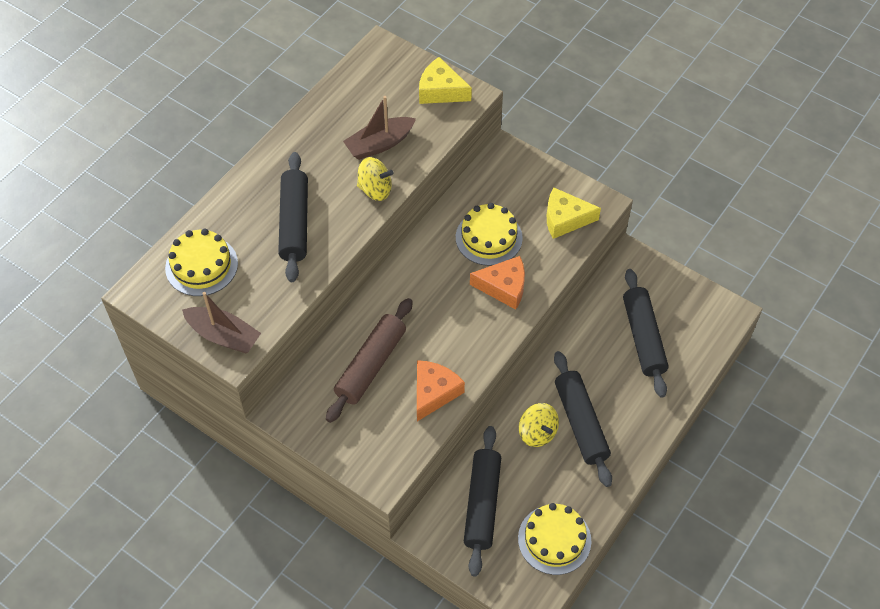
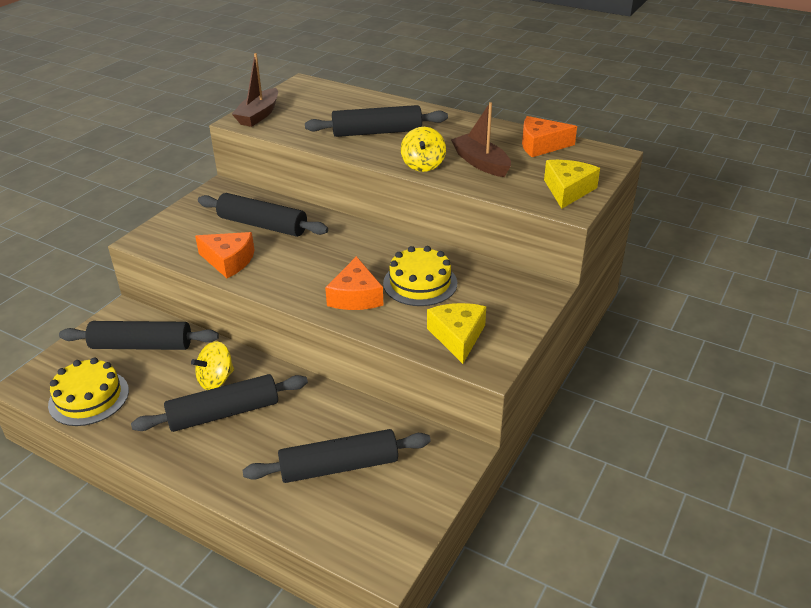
camera: 85 degrees right, 20 degrees down
(201, 265) = (328, 101): yellow cake -> none
(351, 93) = (541, 145): none -> orange cheese
(371, 365) = (262, 225): brown rolling pin -> black rolling pin

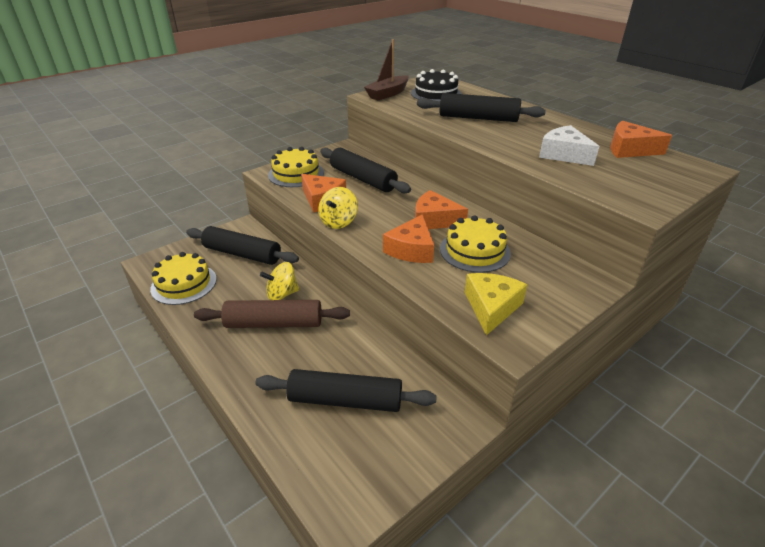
camera: 20 degrees right, 0 degrees up
(178, 234) = (296, 174): none -> yellow cake
(224, 413) = (274, 323): black rolling pin -> brown rolling pin
(315, 106) = (436, 94): none -> black cake
(365, 258) = (434, 220): none -> orange cheese
(423, 165) = (508, 147): yellow spinning top -> yellow spinning top (338, 222)
(481, 163) = (564, 154): brown boat -> white cheese
(568, 190) = (646, 191): yellow cheese -> none

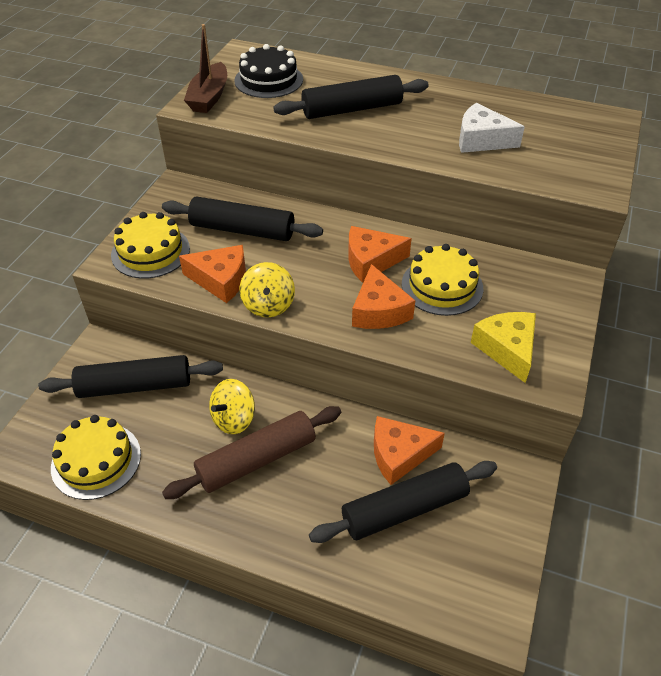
camera: 30 degrees left, 10 degrees up
(629, 149) = (535, 112): orange cheese -> orange cheese (399, 454)

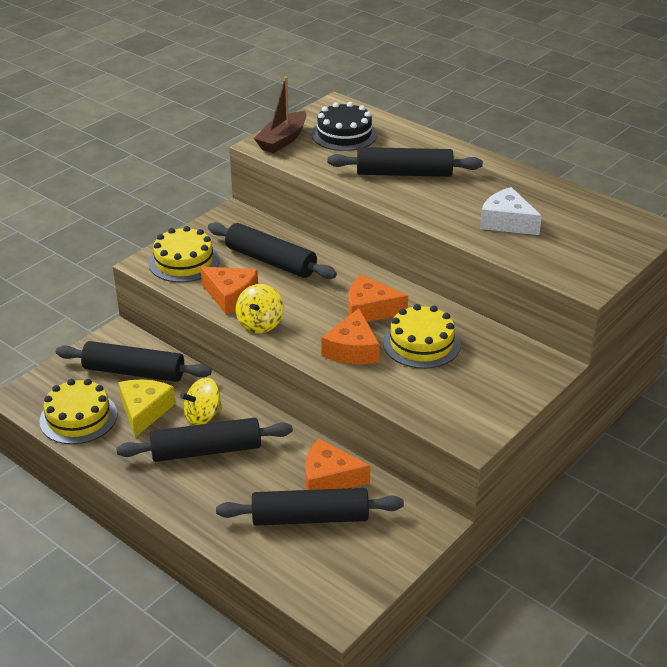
camera: 20 degrees right, 10 degrees down
(256, 460) = (206, 450): brown rolling pin -> black rolling pin
(507, 349) = (447, 404): yellow cheese -> yellow cheese (144, 411)

